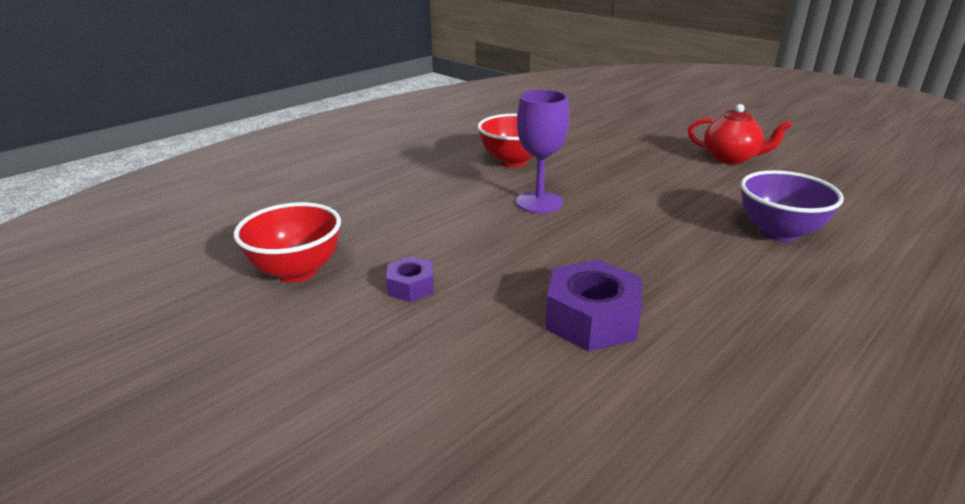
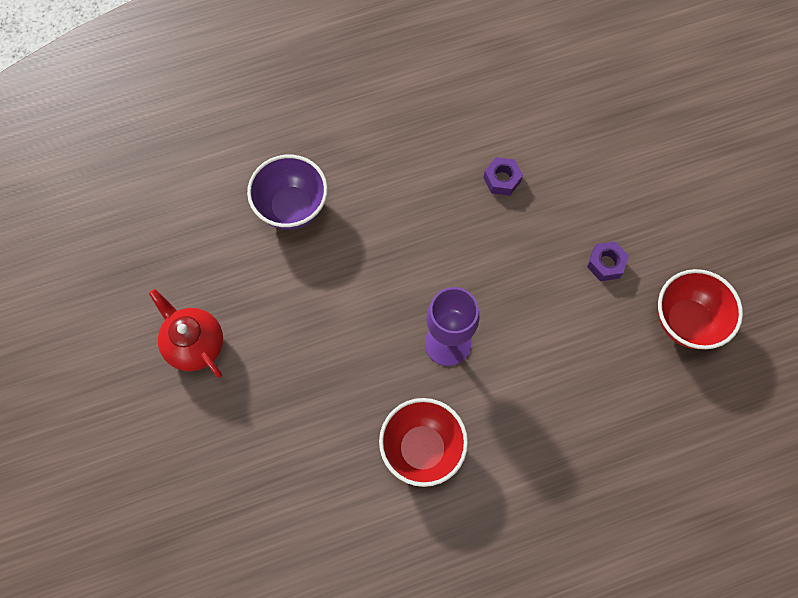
camera: 155 degrees left, 40 degrees up
(591, 319) = (502, 179): purple nut -> purple nut, size x0.55

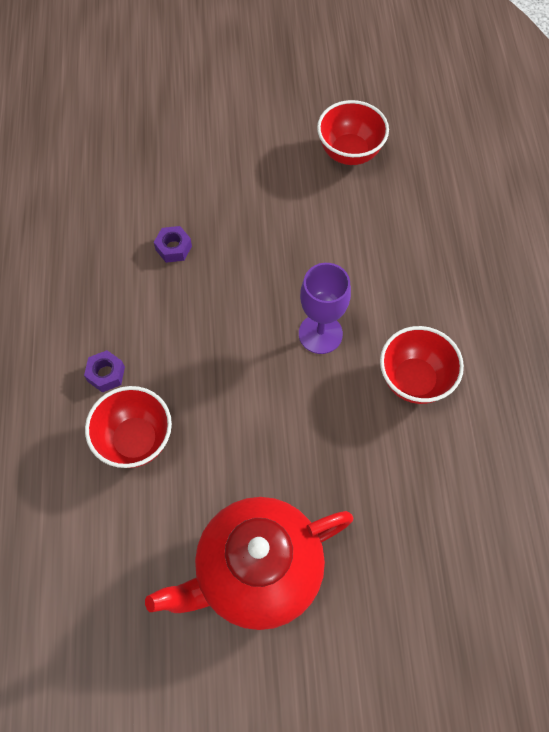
camera: 75 degrees left, 5 degrees down
(194, 344) = (256, 572): red teapot -> red teapot, size x1.80
(292, 208) = (135, 440): purple bowl -> red bowl
(606, 264) = (282, 192): purple nut -> purple nut (106, 374)

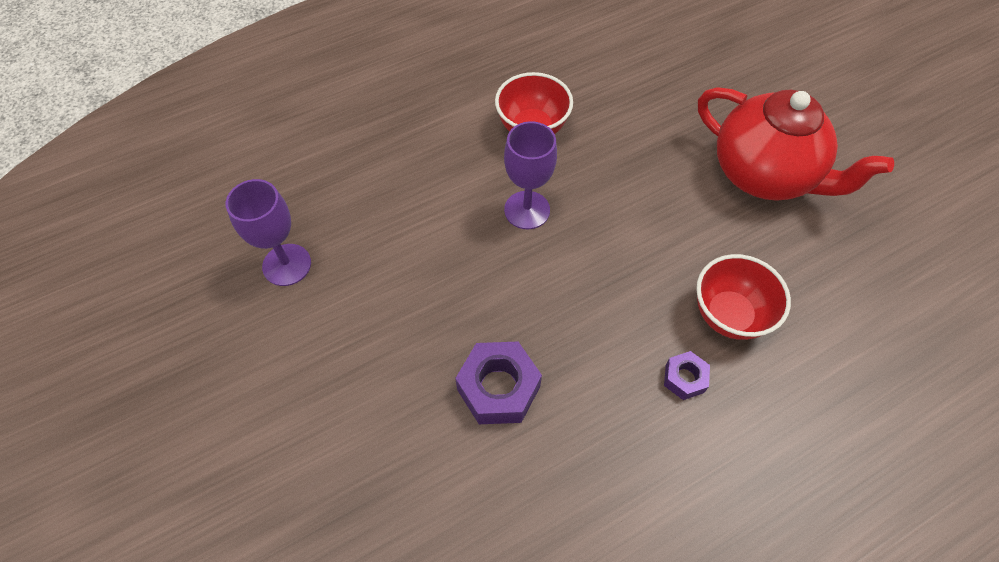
camera: 115 degrees left, 5 degrees down
(173, 248) = (498, 388): purple nut -> purple nut, size x1.80
(349, 153) = (287, 265): red bowl -> purple goblet

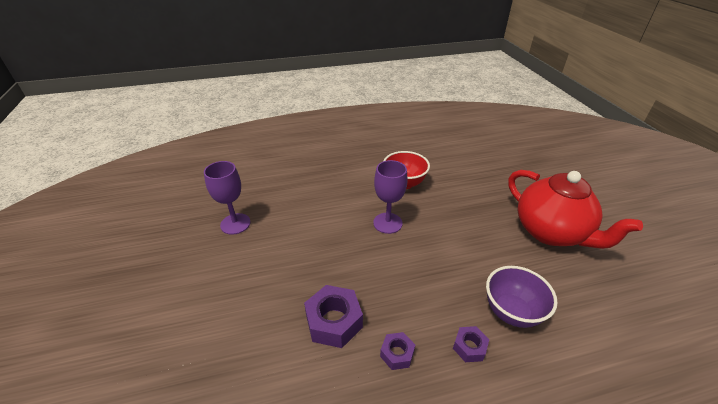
camera: 15 degrees right, 20 degrees down
(595, 411) = (397, 354): none -> purple nut
(729, 315) = (511, 312): red bowl -> purple bowl

